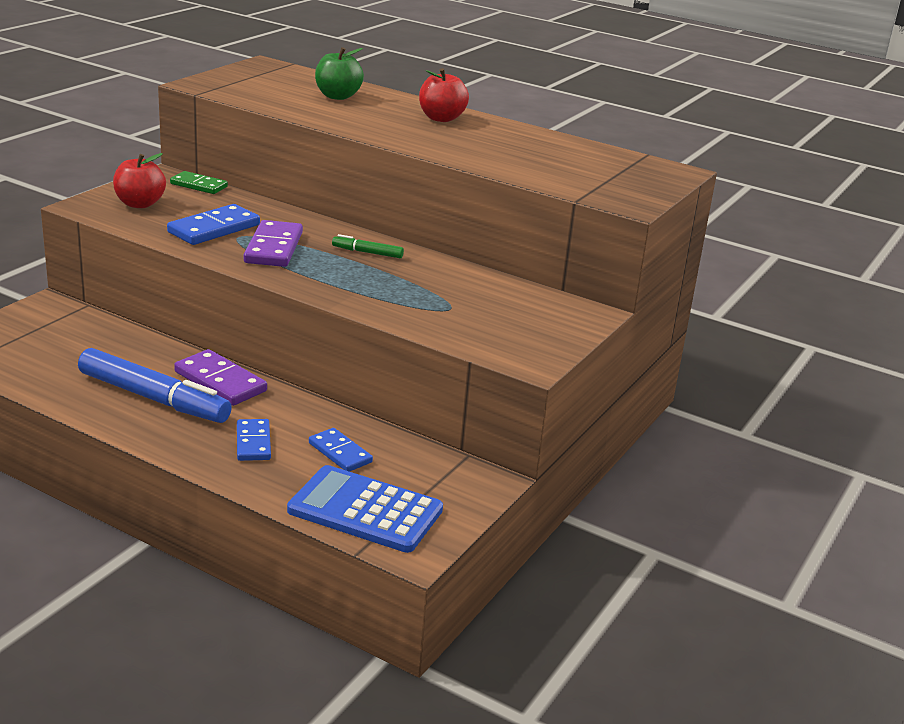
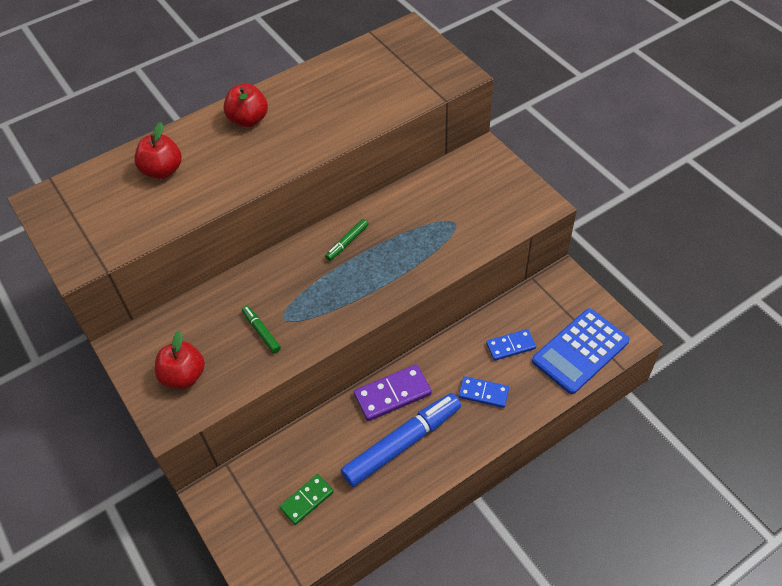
camera: 60 degrees left, 25 degrees up
(199, 185) = (161, 323): green domino -> green domino (306, 500)
(214, 229) = (261, 332): blue domino -> green marker
(274, 248) = (315, 299): purple domino -> none
(337, 96) = (163, 170): green apple -> red apple

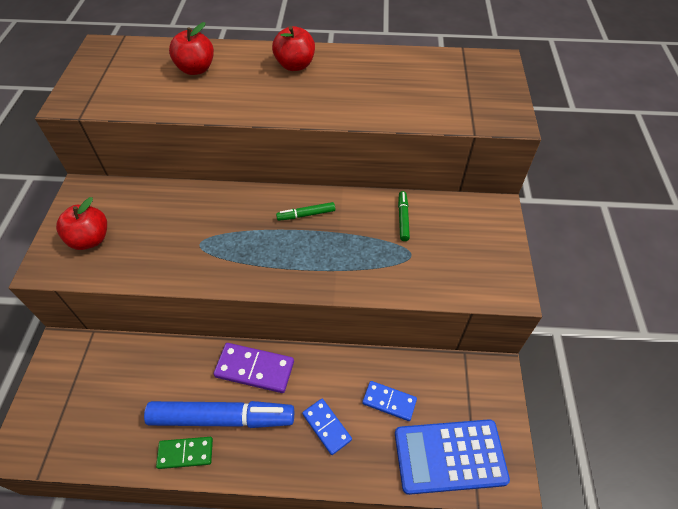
camera: 35 degrees right, 0 degrees up
(261, 332) = (173, 243): green marker -> green marker (403, 218)
(306, 500) = (112, 406): green domino -> green domino (185, 453)

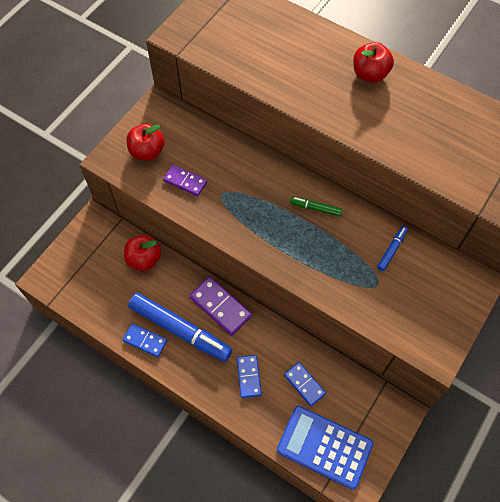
camera: 30 degrees right, 10 degrees up
(151, 250) = (185, 181): none -> purple domino
(185, 453) = (145, 340): green domino -> blue domino
(196, 69) = (286, 43): red apple -> red apple (144, 259)
(403, 218) = (391, 250): green marker -> blue marker

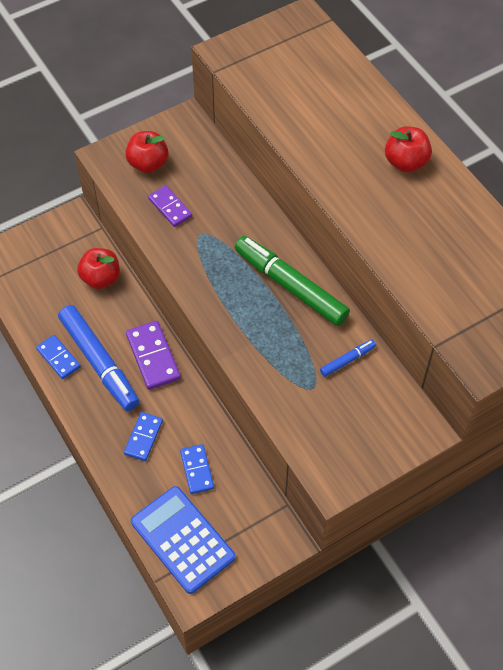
camera: 25 degrees right, 5 degrees down
(315, 208) = (290, 286): green marker -> green marker, size x2.23

